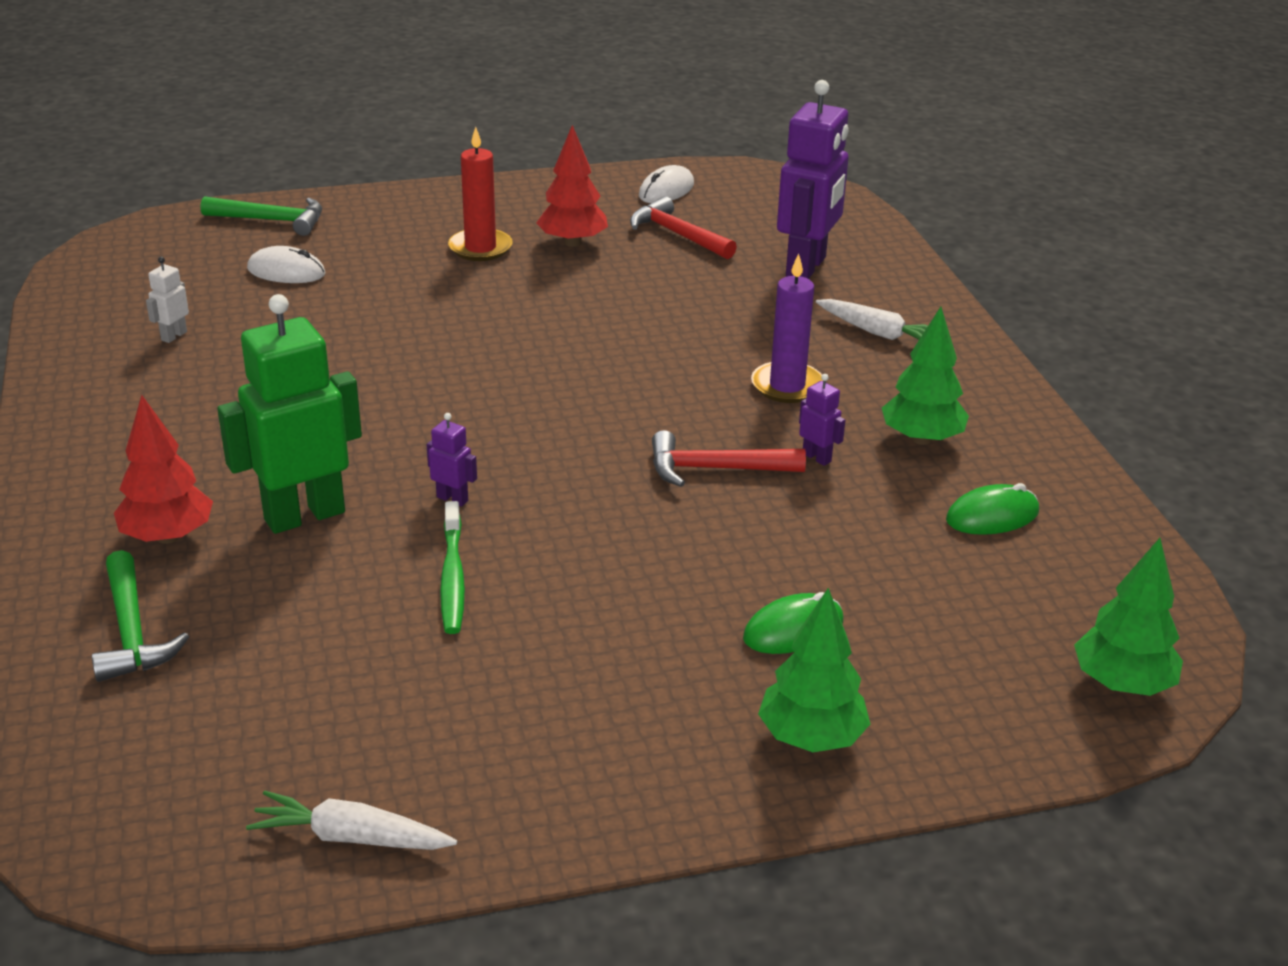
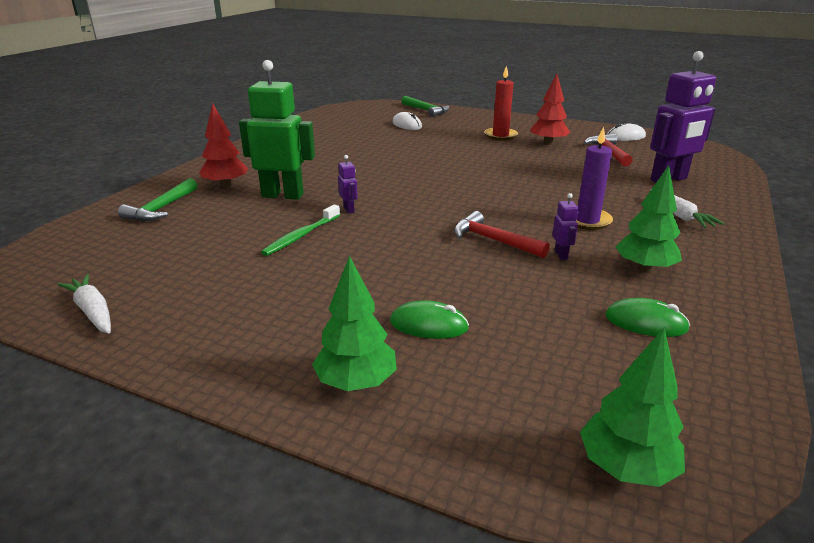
camera: 40 degrees right, 5 degrees down
(174, 336) = (334, 132): white robot -> none

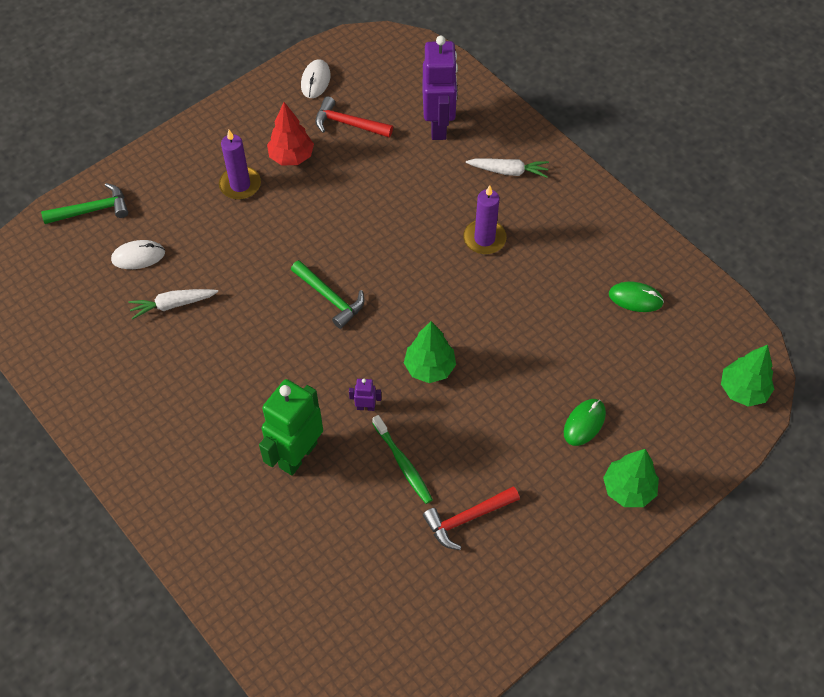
camera: 65 degrees left, 30 degrees up
(93, 311) = (465, 646): white carrot -> white carrot (173, 305)
(161, 208) = (271, 576): green hammer -> green hammer (330, 298)
(226, 185) = (237, 503): red tree -> none
(493, 240) = (484, 323): red hammer -> red hammer (467, 519)
(500, 136) = (240, 185): red candle -> purple candle
(561, 255) = (530, 291): purple robot -> none
(644, 268) = (574, 253): green tree -> green tree (429, 368)
(645, 322) = (635, 298): green mouse -> green mouse turned 60 degrees clockwise

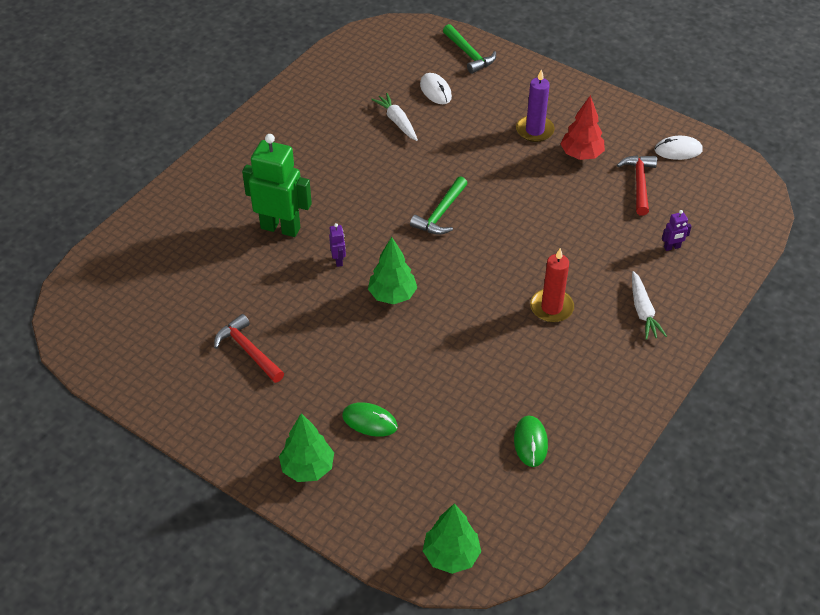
camera: 75 degrees right, 10 degrees down
(403, 463) = (290, 296): green toothbrush -> none
(438, 126) = (672, 247): purple robot -> purple robot, size x0.42
(484, 239) = (551, 307): purple candle -> red candle

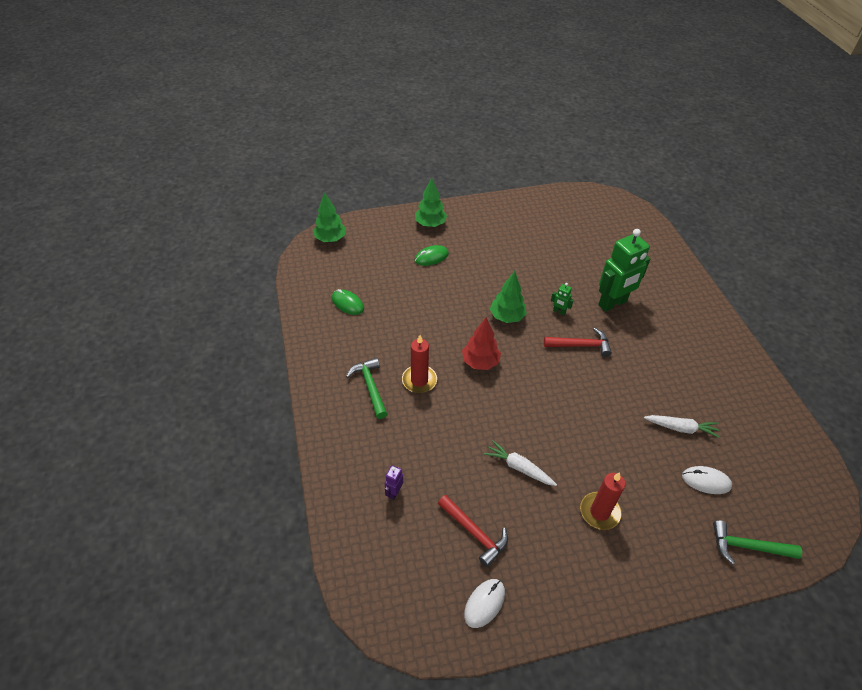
camera: 130 degrees right, 0 degrees up
(248, 350) = (525, 242): red hammer -> red hammer (581, 345)
(338, 260) = (559, 311): purple robot -> green robot
(441, 214) = (555, 385): green hammer -> green hammer (370, 387)
(534, 130) = (599, 512): purple candle -> red candle
(581, 155) = (542, 520): red tree -> red tree (480, 362)
(643, 311) = (365, 424): white carrot -> white carrot (519, 467)

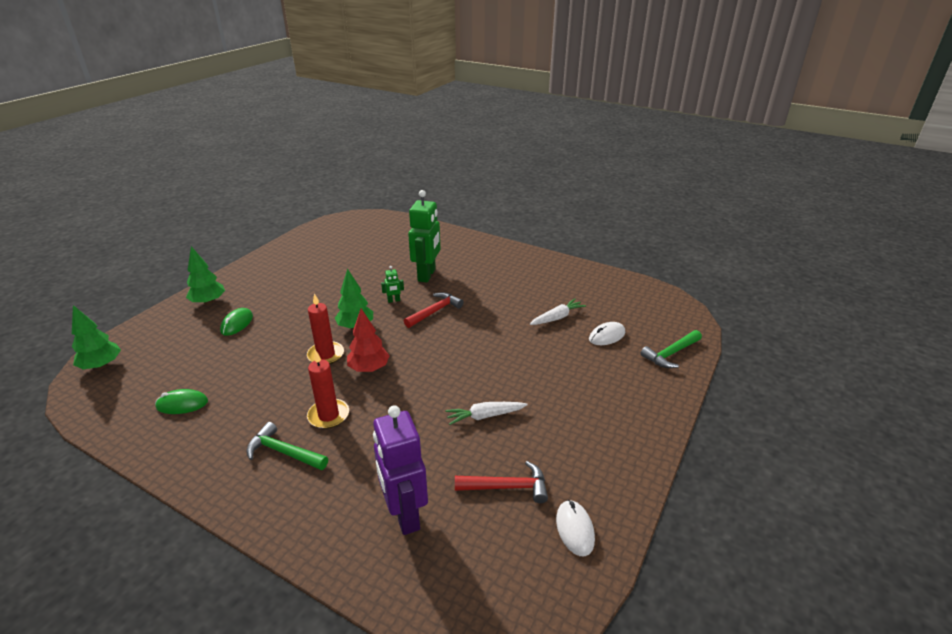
camera: 45 degrees left, 15 degrees down
(394, 492) = (404, 515): purple robot -> purple robot, size x2.40
(599, 512) = (572, 401): red candle -> red candle (326, 355)

